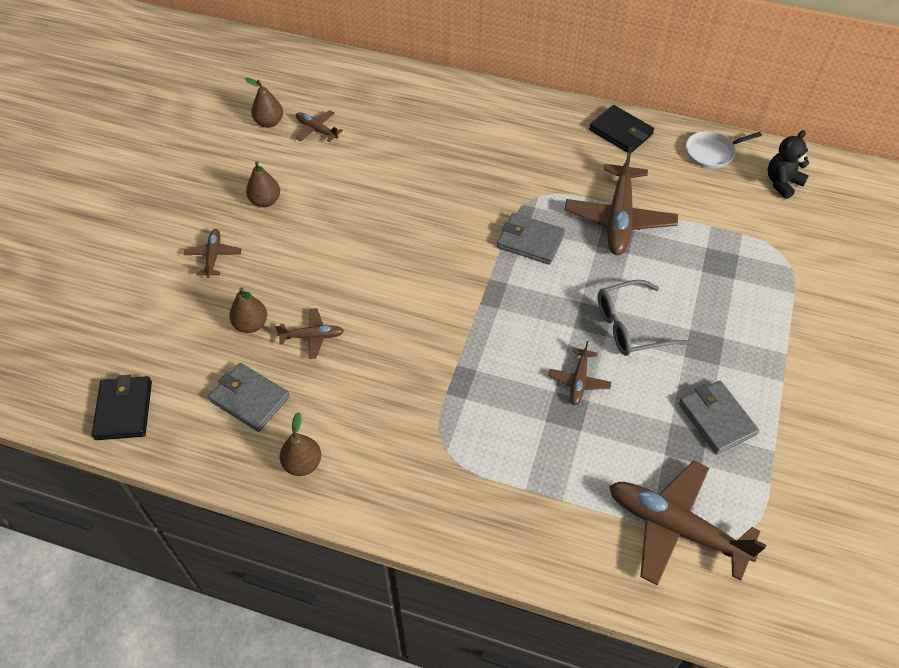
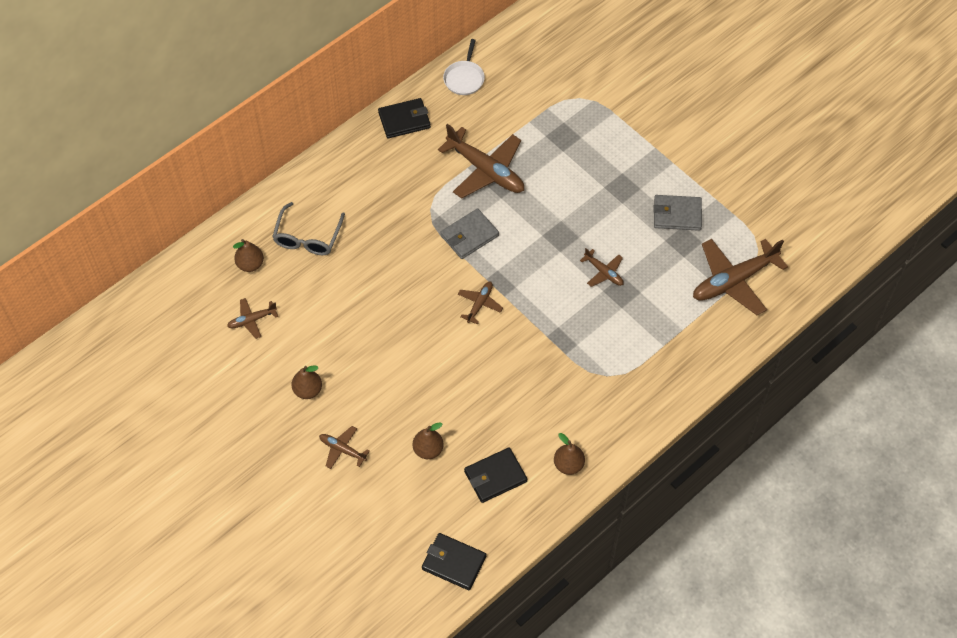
camera: 60 degrees left, 5 degrees up
(250, 399) = (495, 476): grey wallet -> black wallet
(269, 122) = (217, 351): brown pear -> brown pear (250, 264)
(312, 336) = (465, 414): brown plane -> brown plane (479, 304)
(630, 326) = (580, 218): grey glasses -> grey glasses (307, 237)
(782, 183) = (520, 57): black teddy bear -> none

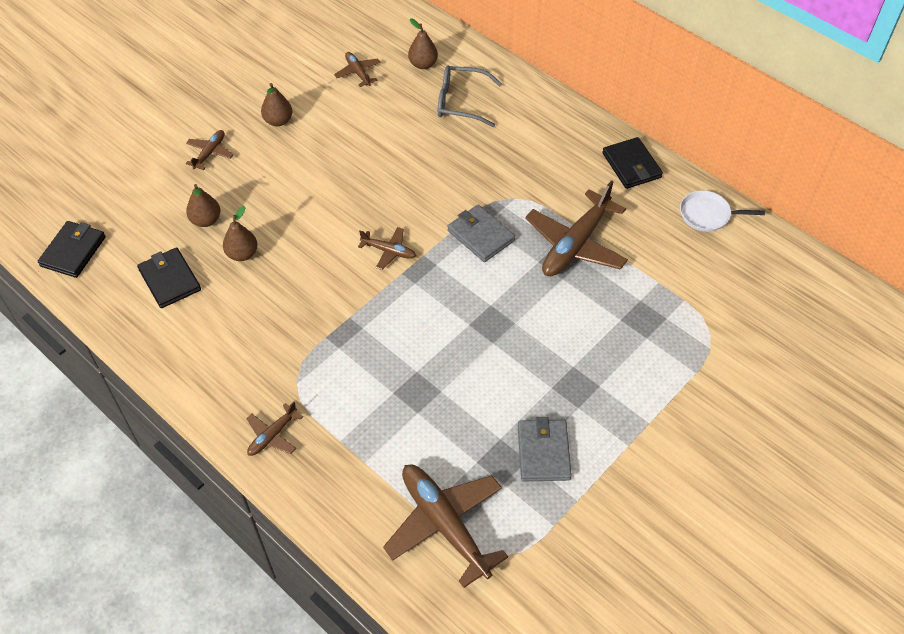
camera: 85 degrees right, 5 degrees down
(568, 465) = (179, 347): brown pear -> brown pear (242, 254)
(604, 272) = (443, 371): brown plane -> brown plane (272, 435)

